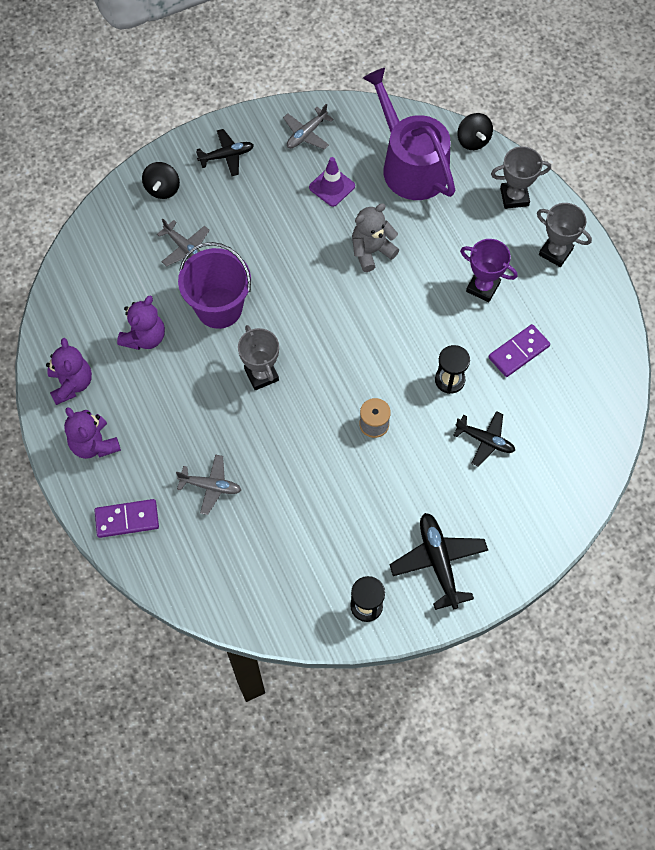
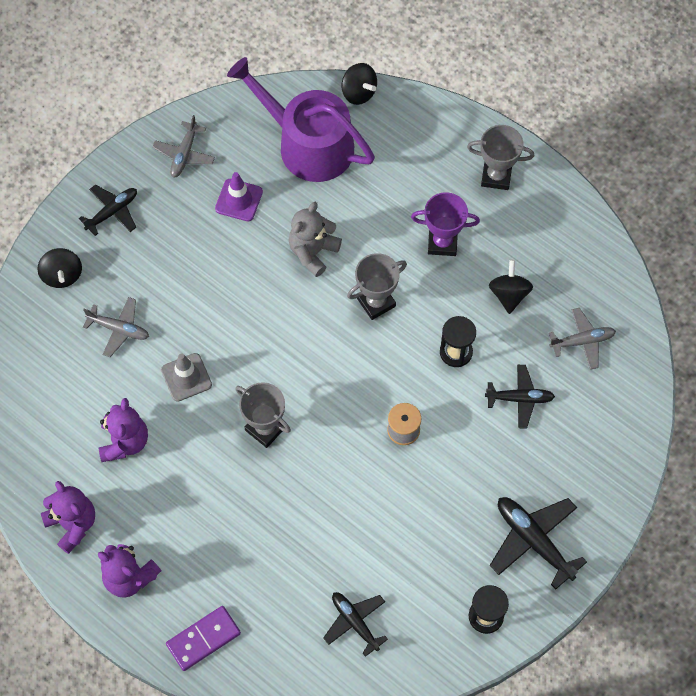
camera: 25 degrees left, 0 degrees up
(211, 486) = (272, 566): grey plane -> grey plane (582, 341)
(219, 308) = (186, 377): purple bucket -> grey traffic cone
(255, 561) = (355, 622): none -> black plane
(514, 197) = (428, 135): grey trophy -> grey trophy (376, 302)
(518, 352) = (509, 294): purple domino -> black spinning top

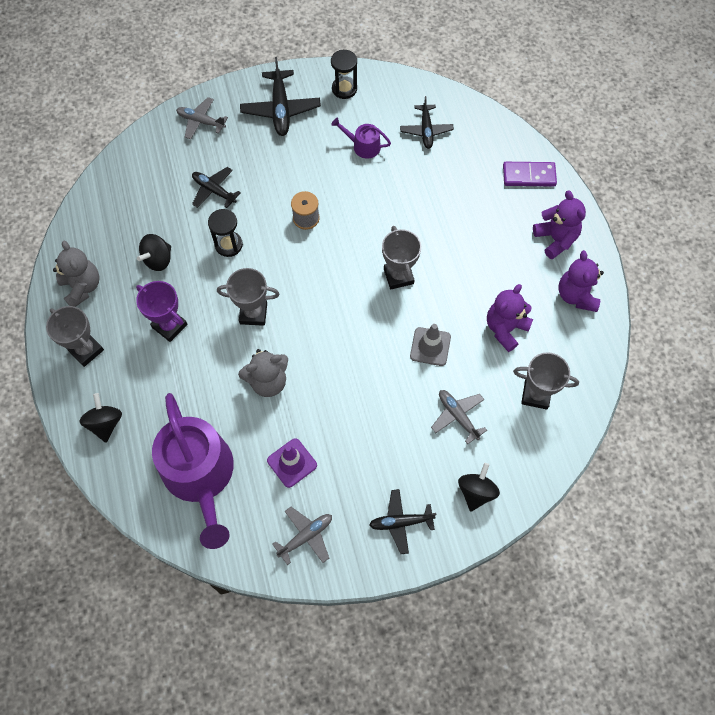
camera: 145 degrees left, 0 degrees up
(57, 394) = (536, 395): none -> grey trophy
(358, 92) = (123, 495): black spinning top -> black spinning top (105, 423)
(409, 554) = (363, 146): none -> purple watering can
(553, 225) = (82, 287): none -> grey teddy bear
(582, 341) = (140, 199): grey plane -> grey plane (201, 122)

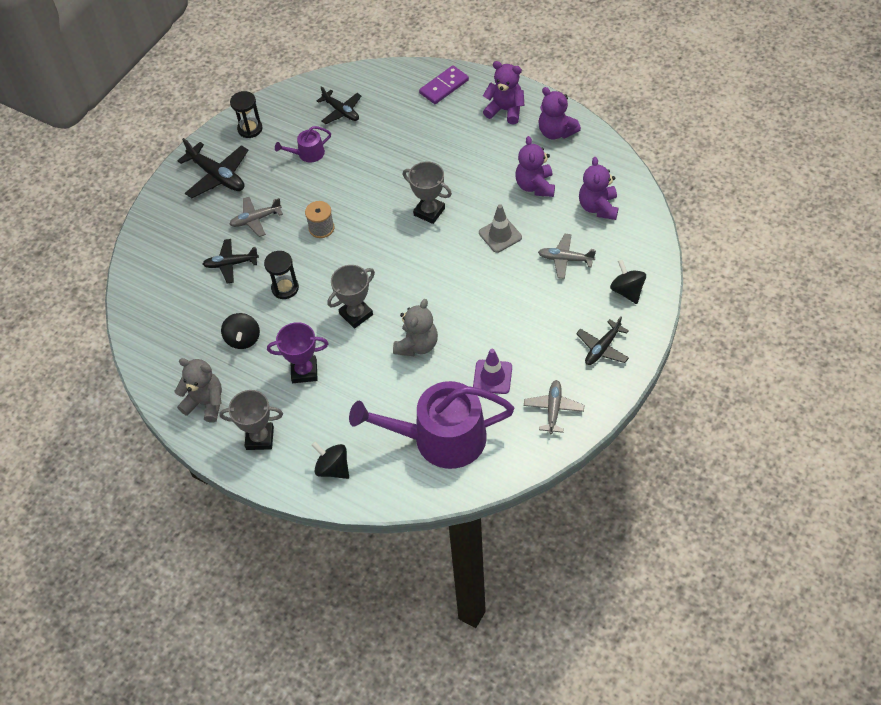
camera: 40 degrees left, 10 degrees down
(200, 475) = (440, 438): purple watering can -> purple watering can turned 150 degrees clockwise
(201, 122) = (164, 229): grey plane -> grey plane (256, 219)
(536, 395) = (598, 207): grey trophy -> purple teddy bear

